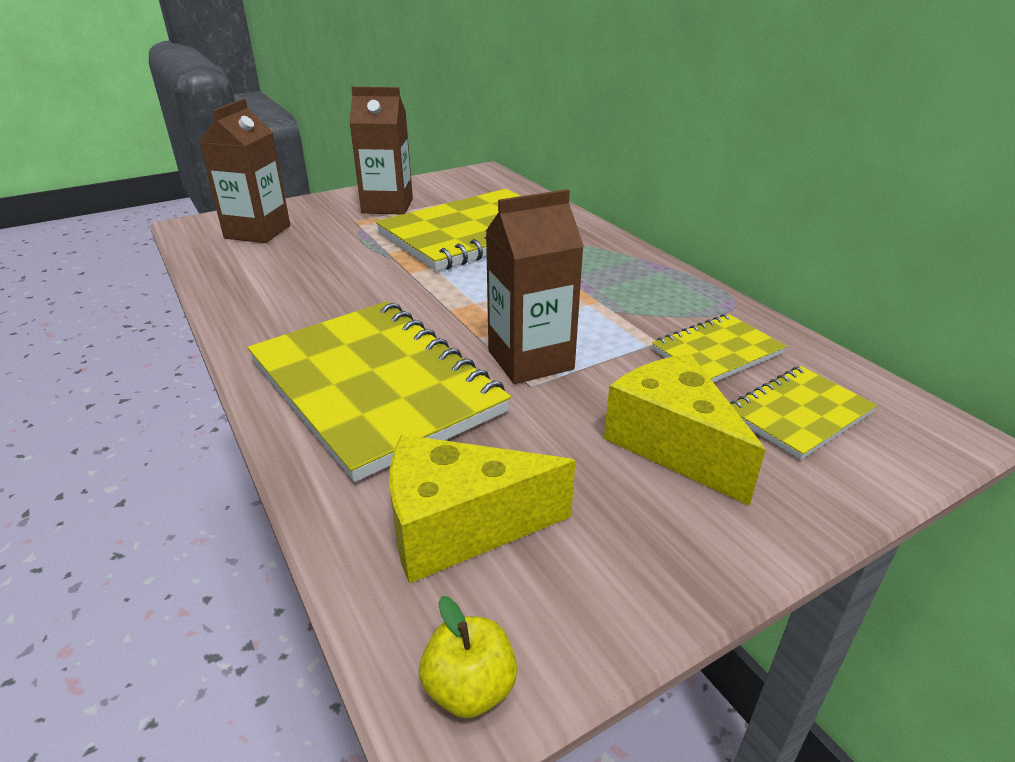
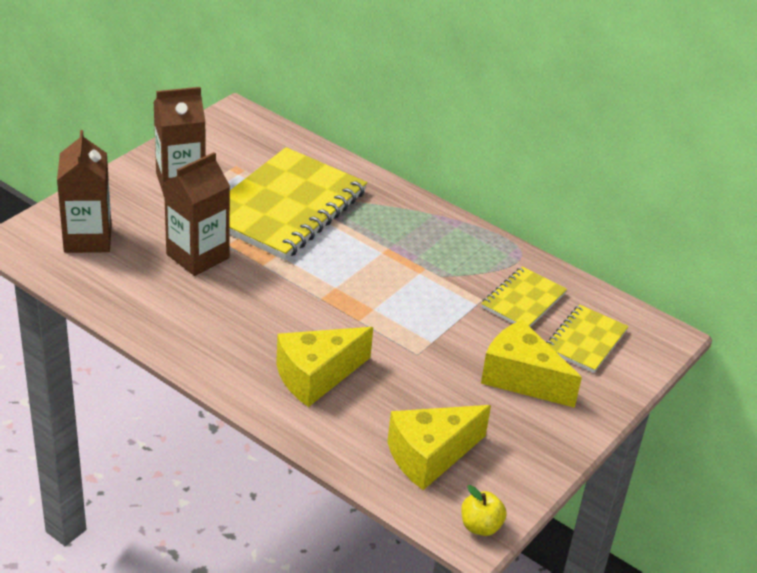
camera: 25 degrees left, 5 degrees up
(375, 386) = (316, 376): yellow notebook -> yellow cheese
(530, 360) = (405, 333): brown carton -> brown carton (197, 256)

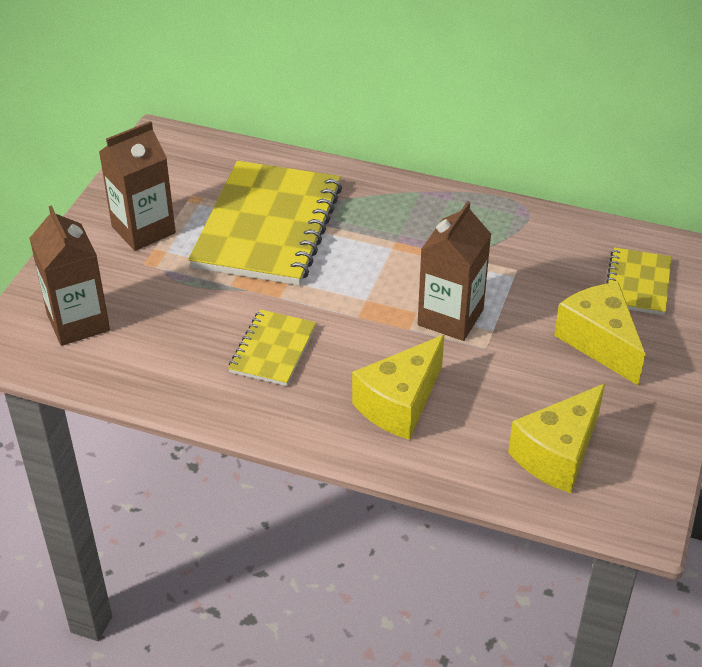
camera: 15 degrees left, 5 degrees up
(197, 256) = (206, 307): brown carton -> brown carton (450, 317)
(480, 526) = (646, 513): yellow apple -> none
(521, 378) = (599, 342): yellow cheese -> yellow cheese turned 45 degrees clockwise
(523, 300) = (556, 259): yellow notebook -> yellow notebook (273, 350)

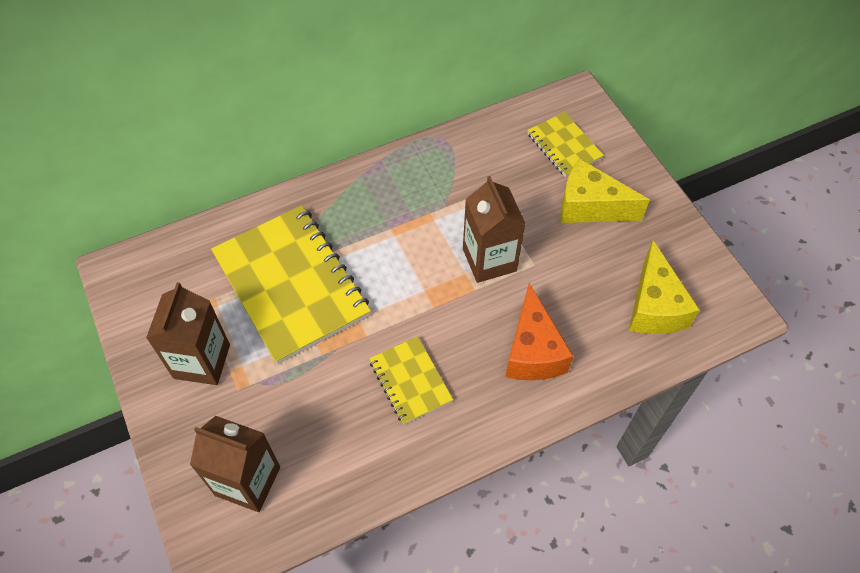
camera: 45 degrees left, 15 degrees up
(400, 404) = (533, 351): yellow cheese -> orange cheese

